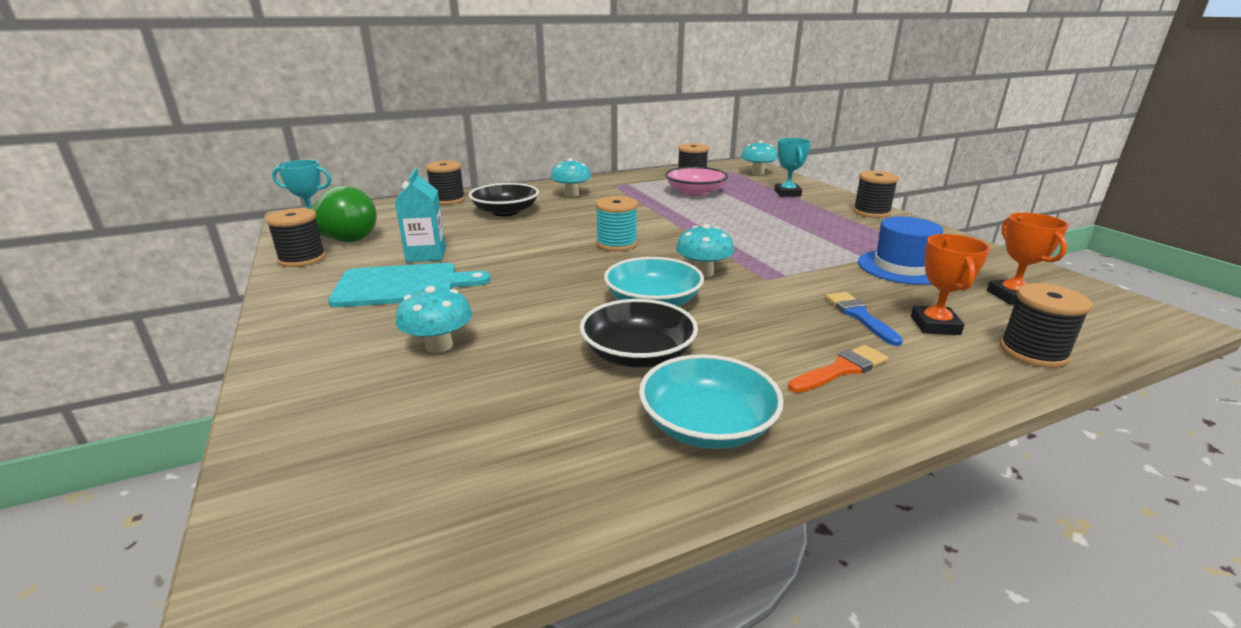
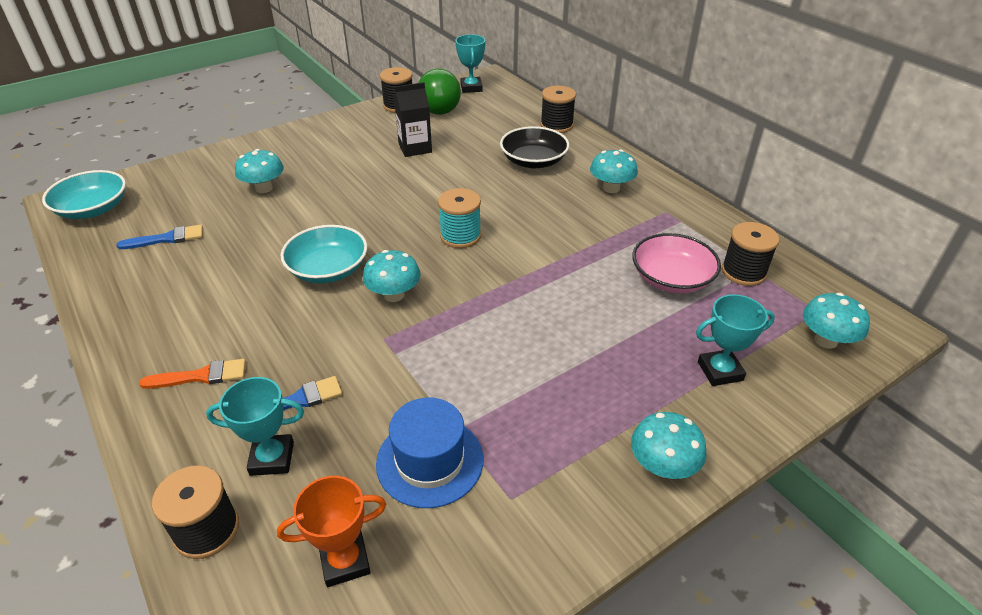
camera: 80 degrees right, 15 degrees up
(402, 285) = (355, 153): turquoise cutting board -> none
(426, 255) = (415, 148): turquoise carton -> black carton
(532, 425) = (167, 238): none -> blue brush
(638, 354) = (241, 269): black bowl -> none
(707, 425) = (147, 305): turquoise bowl -> turquoise bowl (93, 209)
(841, 369) = (201, 376): orange brush -> orange brush turned 60 degrees counterclockwise
(871, 212) = (662, 466): black spool -> turquoise mushroom
(935, 325) = (272, 458): orange trophy -> turquoise trophy

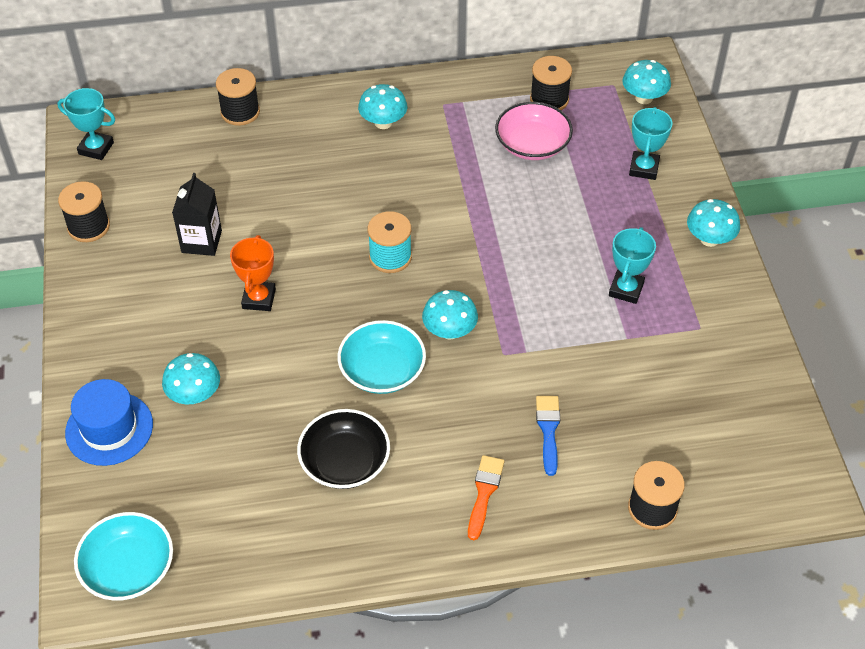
camera: 65 degrees left, 10 degrees up
(167, 238) = (242, 498): blue brush -> none
(272, 458) = (602, 457): turquoise trophy -> turquoise trophy (626, 289)
(345, 561) = (711, 432): orange trophy -> orange trophy (259, 299)
(430, 461) = (648, 362): blue hat -> blue hat (109, 428)
(439, 107) = (121, 192): green light bulb -> none
(533, 161) = (297, 157): black bowl -> black bowl (345, 461)

